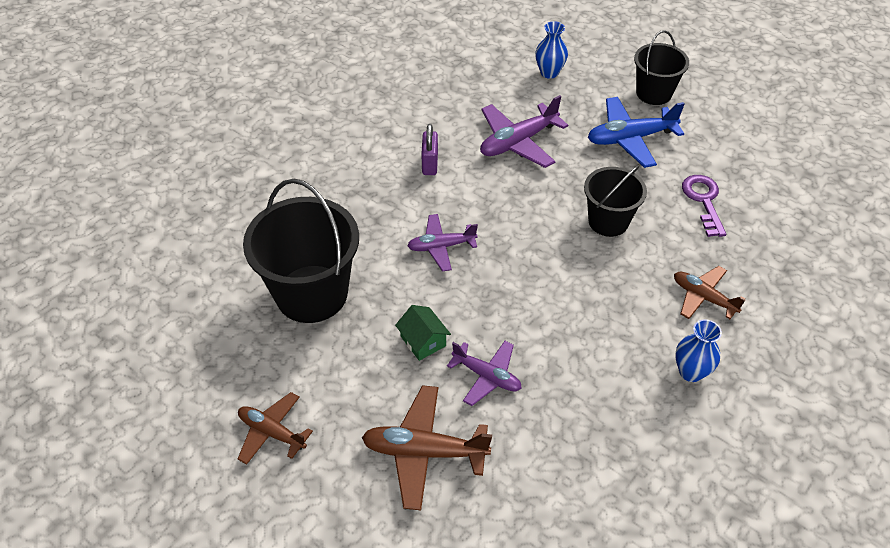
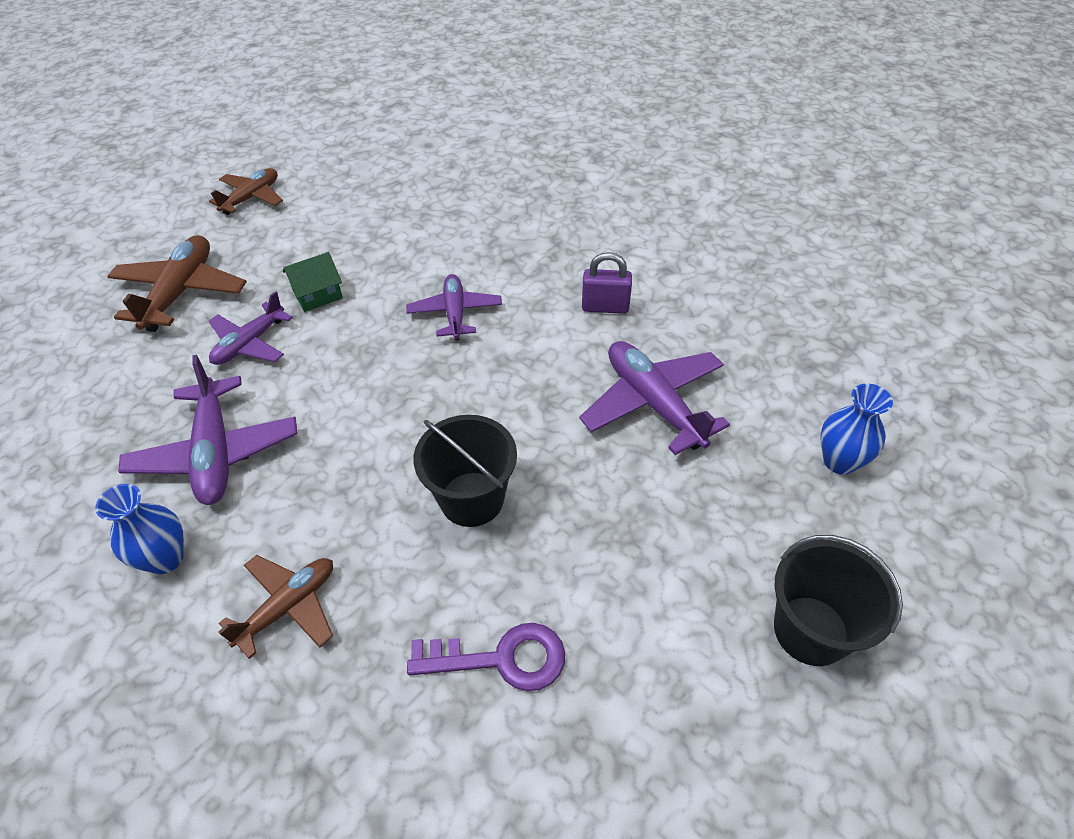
camera: 95 degrees right, 0 degrees up
(311, 294) = (408, 215): black bucket -> none
(600, 368) = (216, 452): none -> purple plane
(630, 138) = (669, 564): blue plane -> none

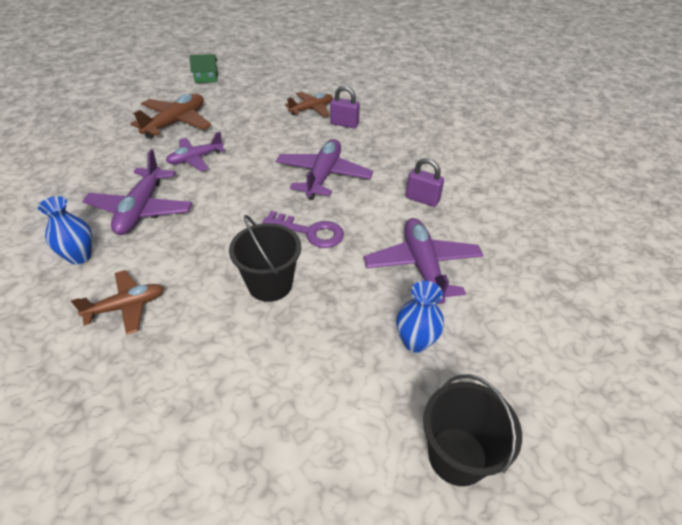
camera: 20 degrees right, 5 degrees down
(251, 198) = (243, 85): brown plane -> brown plane (311, 109)
(317, 294) = (248, 144): green house -> green house (206, 78)
(440, 222) = (344, 124): none -> purple padlock
(455, 313) = (323, 176): purple plane -> purple plane, size x1.53
(501, 658) = (231, 386): purple key -> purple key (310, 232)
(839, 461) = (542, 348): blue vase -> blue vase (415, 342)

